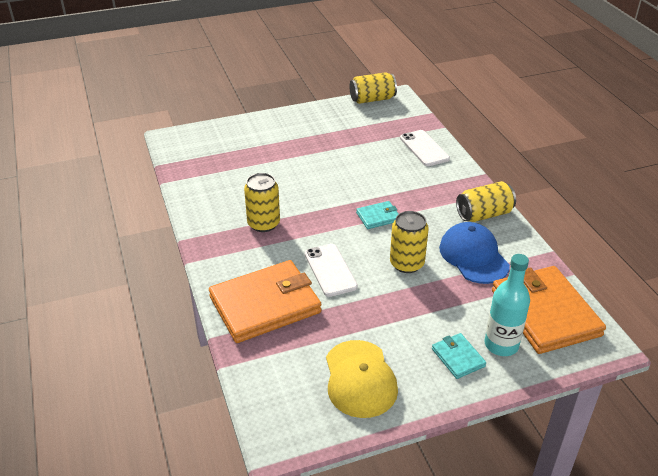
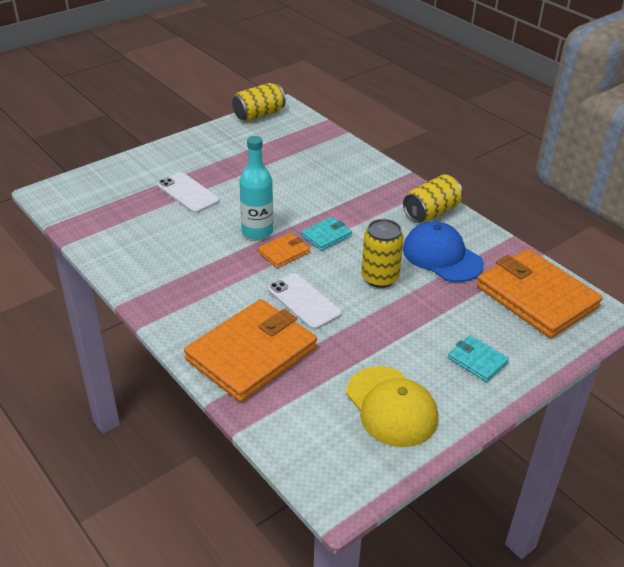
camera: 20 degrees left, 0 degrees up
(263, 224) = (206, 267): yellow can -> none
(334, 224) = (284, 252): none -> orange wallet
(424, 148) = (338, 157): white phone -> white phone (188, 193)
(501, 345) = (511, 338): turquoise bottle -> turquoise bottle (257, 231)

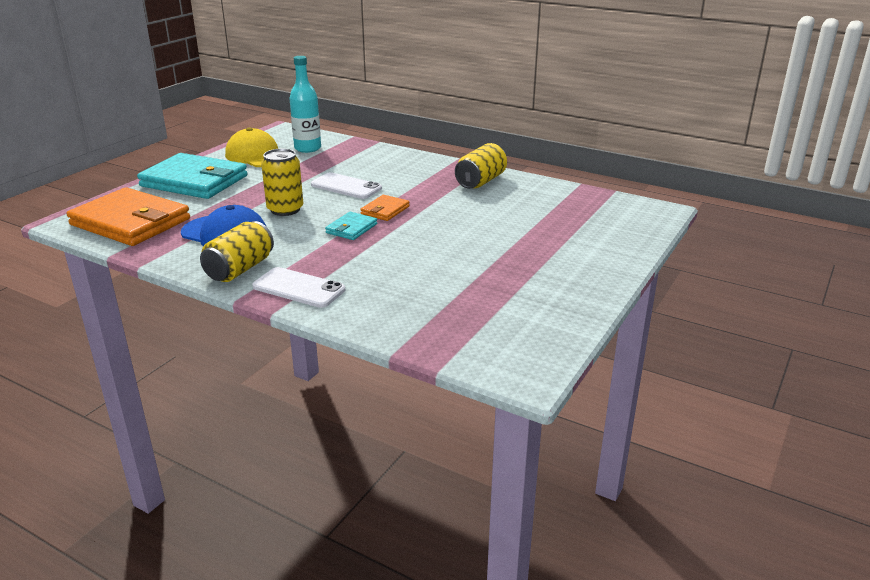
camera: 160 degrees right, 10 degrees down
(188, 193) = (527, 235): white phone -> white phone (298, 288)
(252, 353) = (367, 159): orange wallet -> none
(257, 231) = (423, 219): turquoise bottle -> turquoise bottle (307, 148)
(259, 115) = (551, 350): yellow can -> yellow can (481, 181)
(477, 360) = (194, 181): turquoise wallet -> turquoise wallet, size x2.21

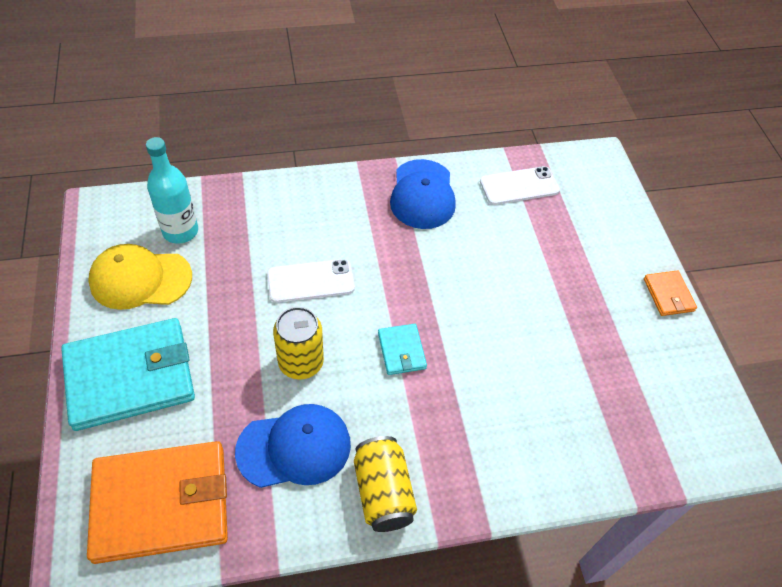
camera: 45 degrees left, 25 degrees up
(298, 288) = (468, 478): white phone -> white phone (519, 186)
(385, 210) = (395, 299): orange wallet -> orange wallet (668, 295)
(481, 181) = (422, 194): yellow can -> blue cap

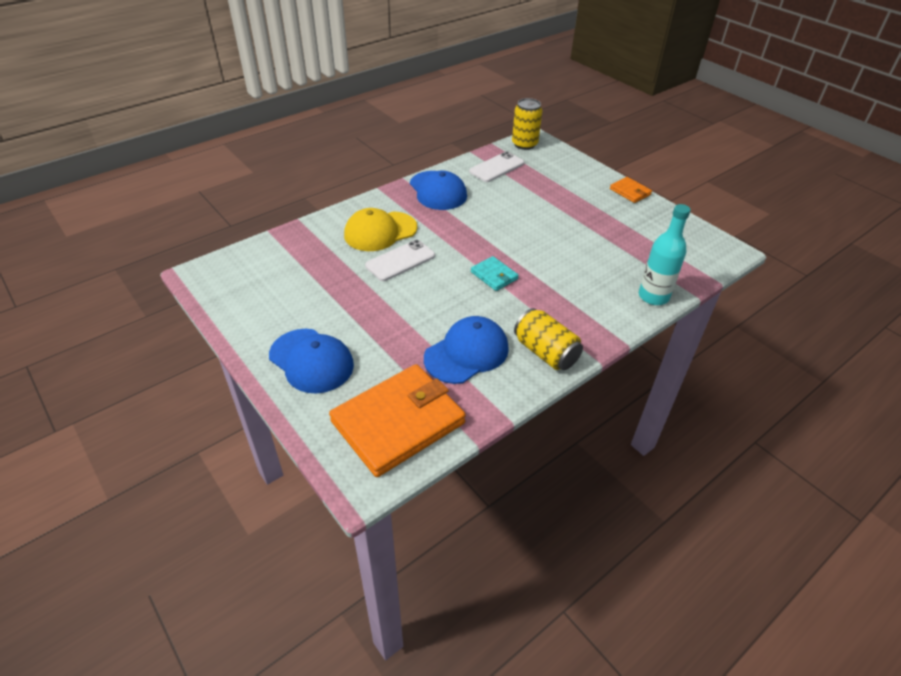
camera: 25 degrees left, 10 degrees down
(130, 376) = (311, 361): turquoise wallet -> blue cap
(140, 279) = (270, 303): yellow cap -> yellow cap (380, 231)
(180, 231) = (278, 266): turquoise bottle -> turquoise bottle (653, 296)
(301, 362) = (431, 306): yellow can -> yellow can (524, 144)

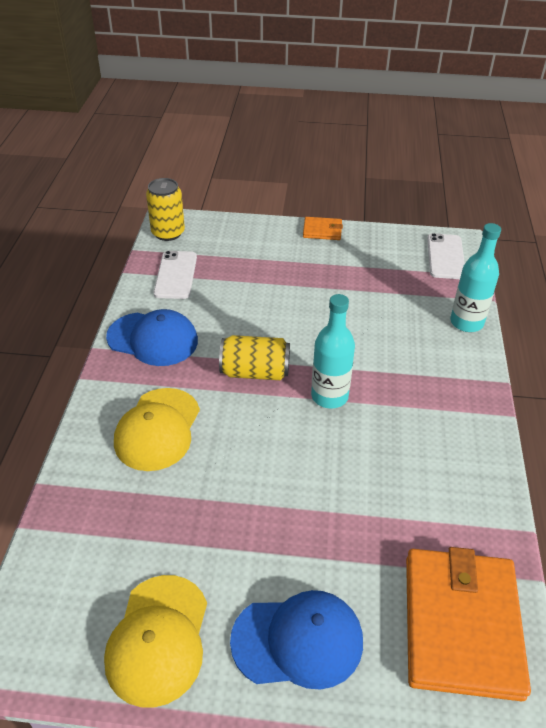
camera: 45 degrees left, 0 degrees up
(258, 312) = (158, 639): none -> yellow cap
(400, 261) = (225, 447): white phone -> white phone (445, 257)
(467, 353) = (415, 497): blue cap -> none
(494, 275) = (329, 396): turquoise wallet -> turquoise bottle
(545, 352) = (468, 441): yellow can -> yellow can (255, 372)

